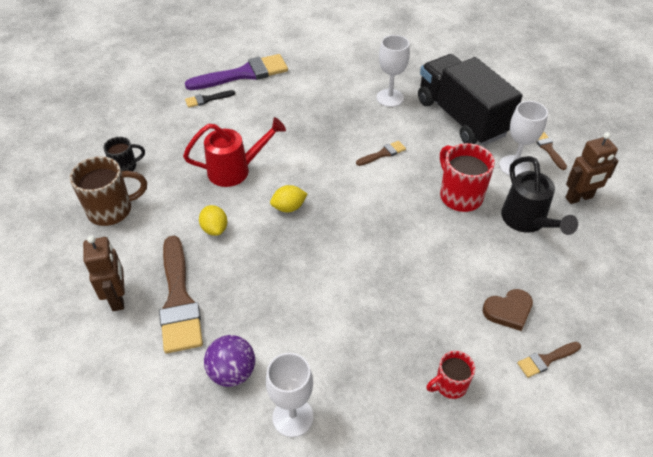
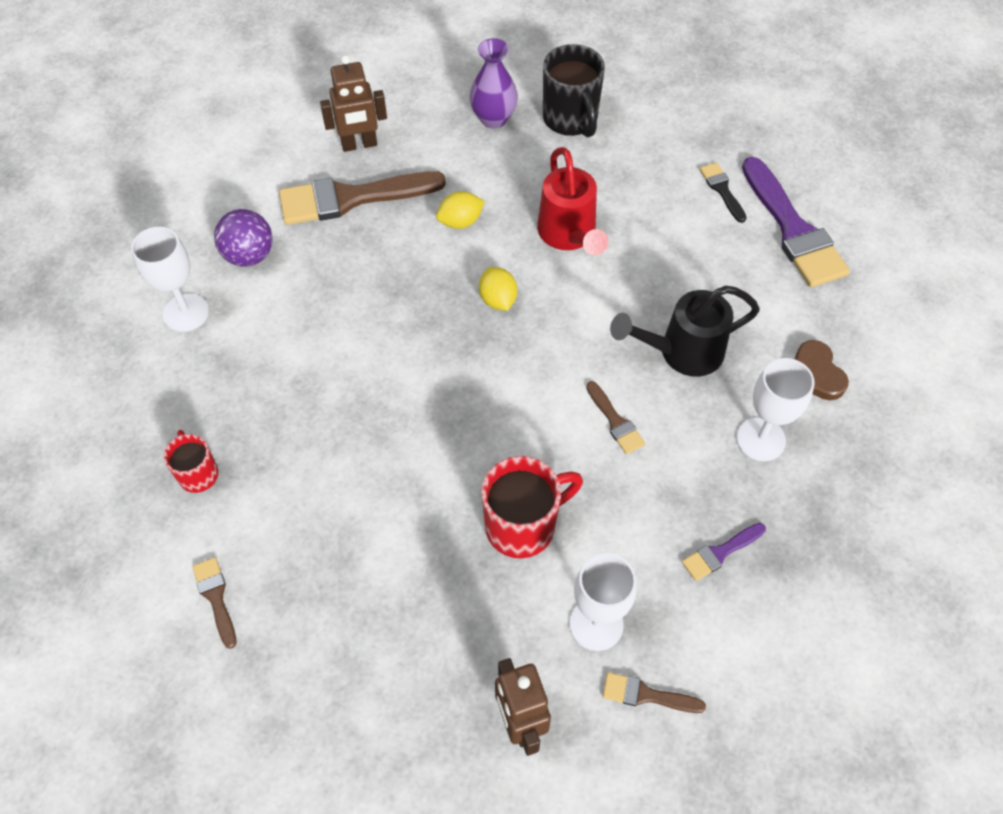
camera: 90 degrees right, 10 degrees up
(112, 210) = (493, 118): brown mug -> purple vase
(125, 167) = (571, 120): black mug -> black mug, size x1.69
(461, 117) = (720, 553): black truck -> purple brush
(508, 311) = (299, 562): brown heart -> brown heart (815, 374)
(527, 221) = (467, 620): black watering can -> black watering can (682, 352)
(548, 149) = (646, 695): brown brush -> brown brush turned 150 degrees counterclockwise

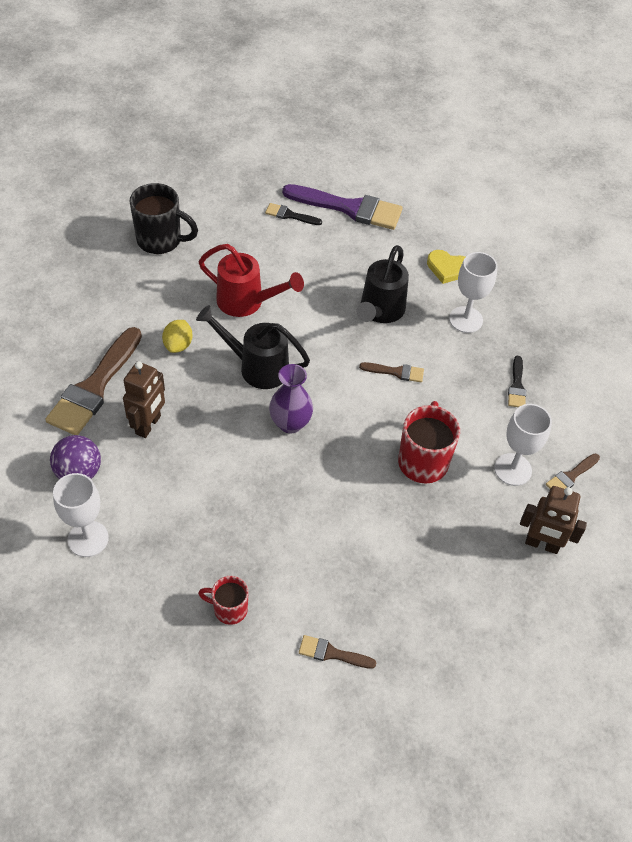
camera: 55 degrees left, 5 degrees down
(359, 145) = (54, 354): brown robot -> brown robot (148, 425)
(493, 118) = (115, 274): purple vase -> purple vase (290, 423)
(498, 299) = (257, 367): yellow lemon -> black watering can
(720, 553) = (517, 386): purple brush -> black brush
(815, 374) = (448, 268): brown heart -> yellow heart

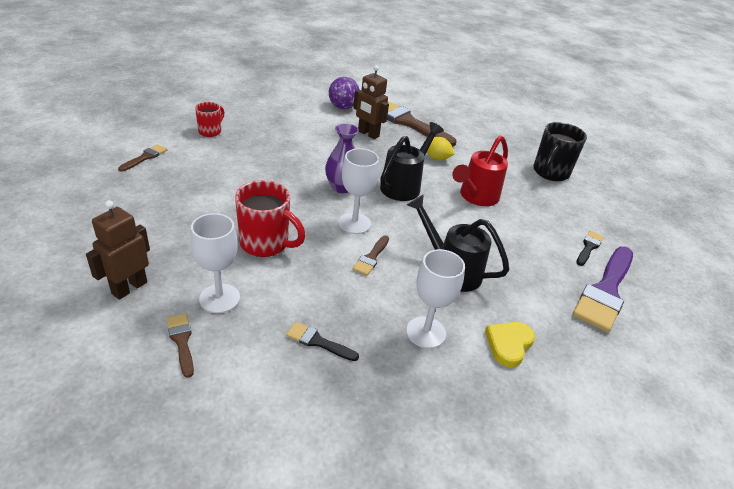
camera: 105 degrees right, 15 degrees down
(88, 539) = (294, 102): white goblet -> white goblet (354, 223)

